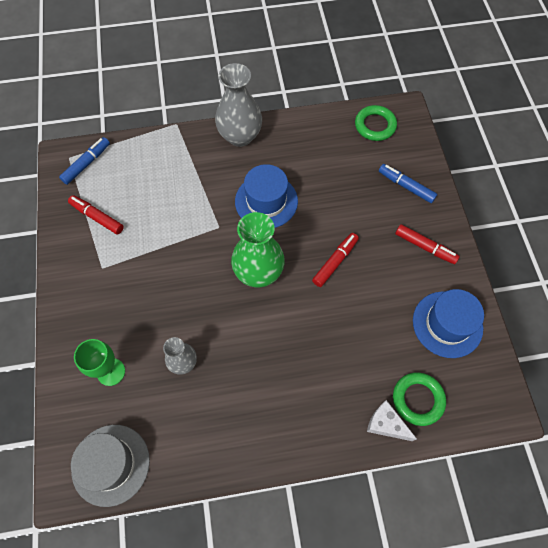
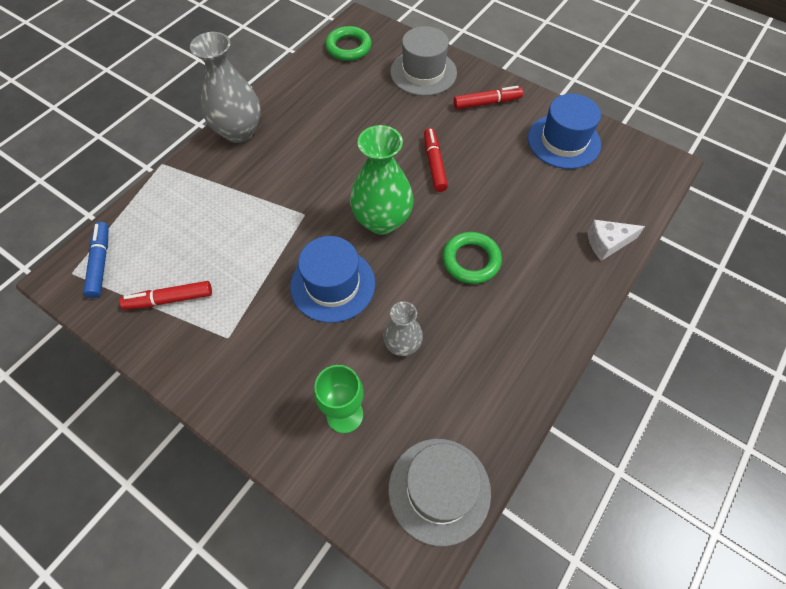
camera: 45 degrees left, 5 degrees down
(266, 201) = (323, 163): blue hat -> blue hat (332, 284)
(406, 186) = (423, 72): blue marker -> grey hat
(418, 399) = (606, 207): green ring -> green ring (471, 260)

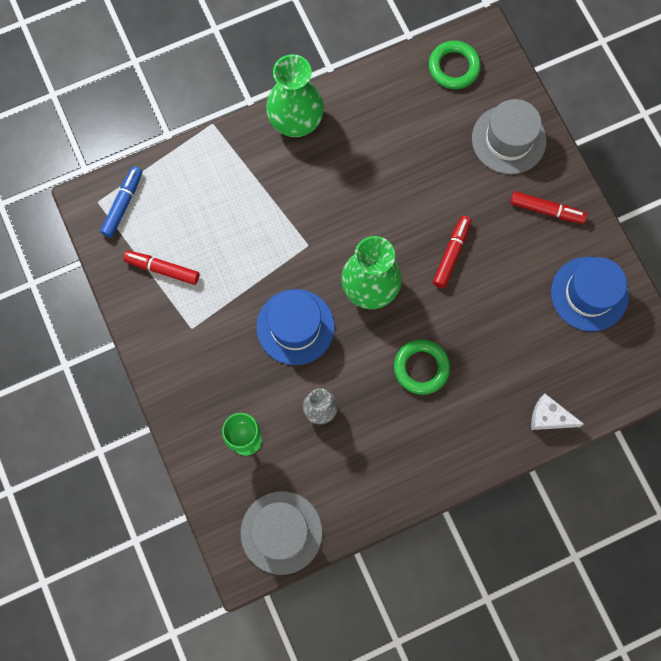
camera: 30 degrees right, 15 degrees up
(239, 131) = (296, 121): grey vase -> green vase

